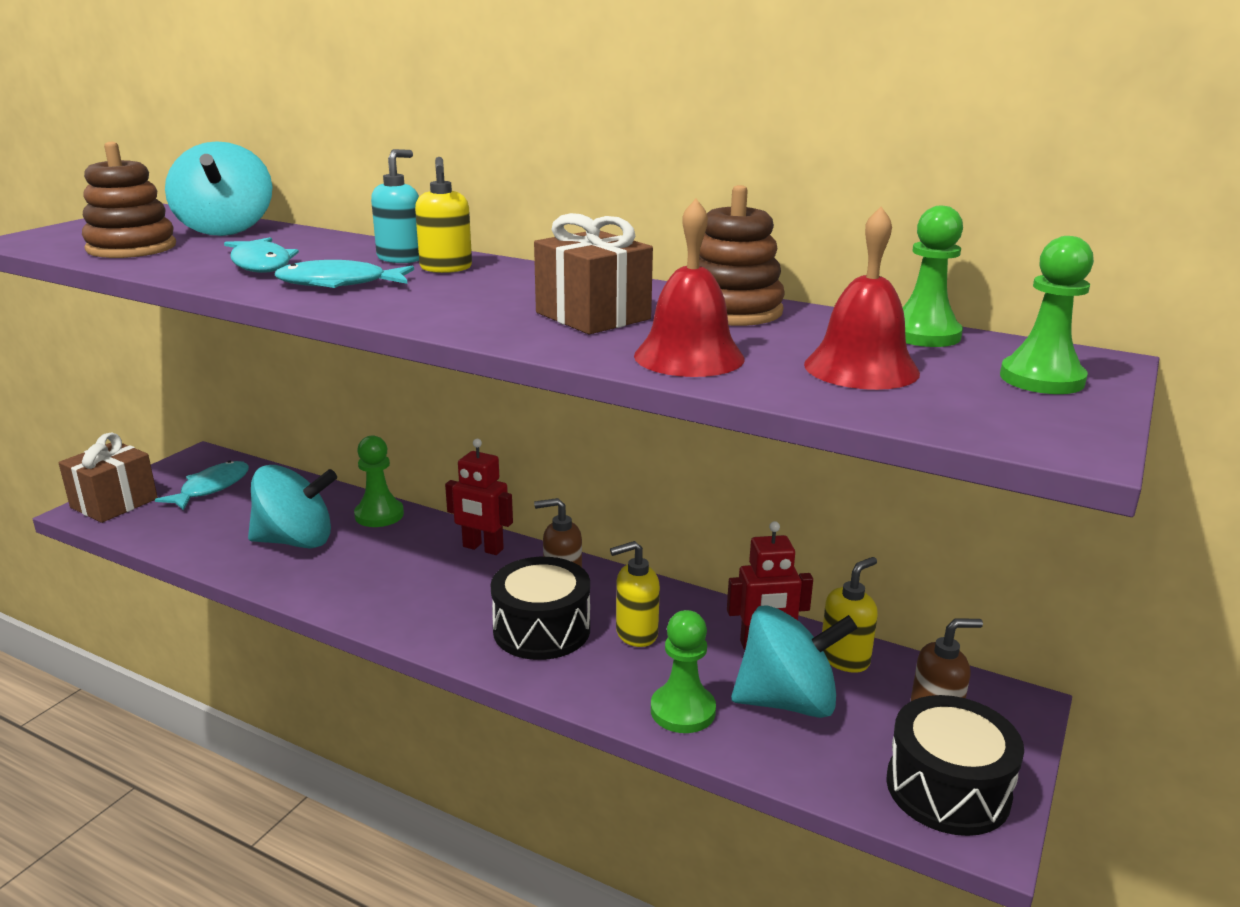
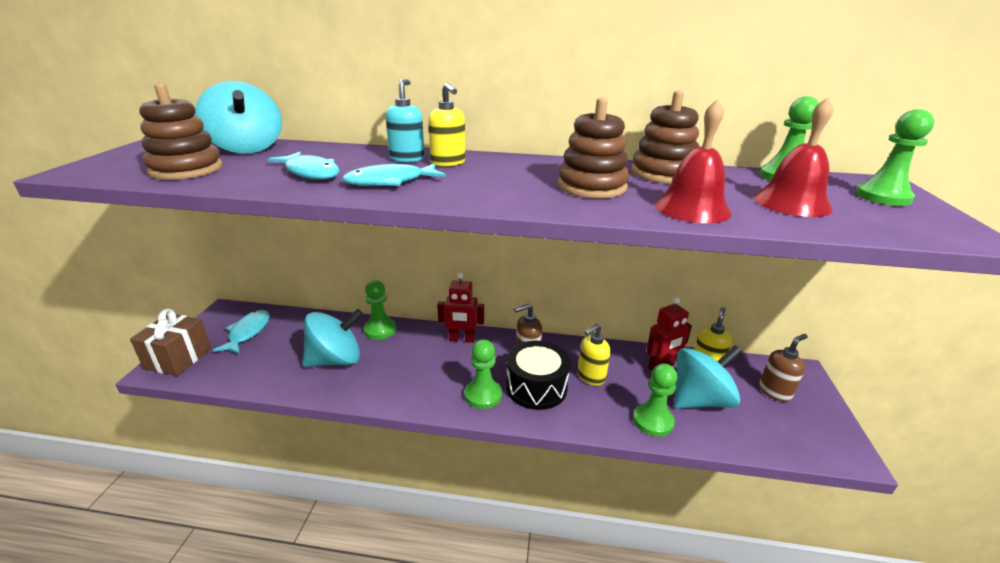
camera: 20 degrees left, 5 degrees up
(457, 623) = (483, 395): none -> green pawn
(593, 316) = (591, 186): brown gift -> brown stacking toy
(947, 789) = (813, 432): black drum -> none

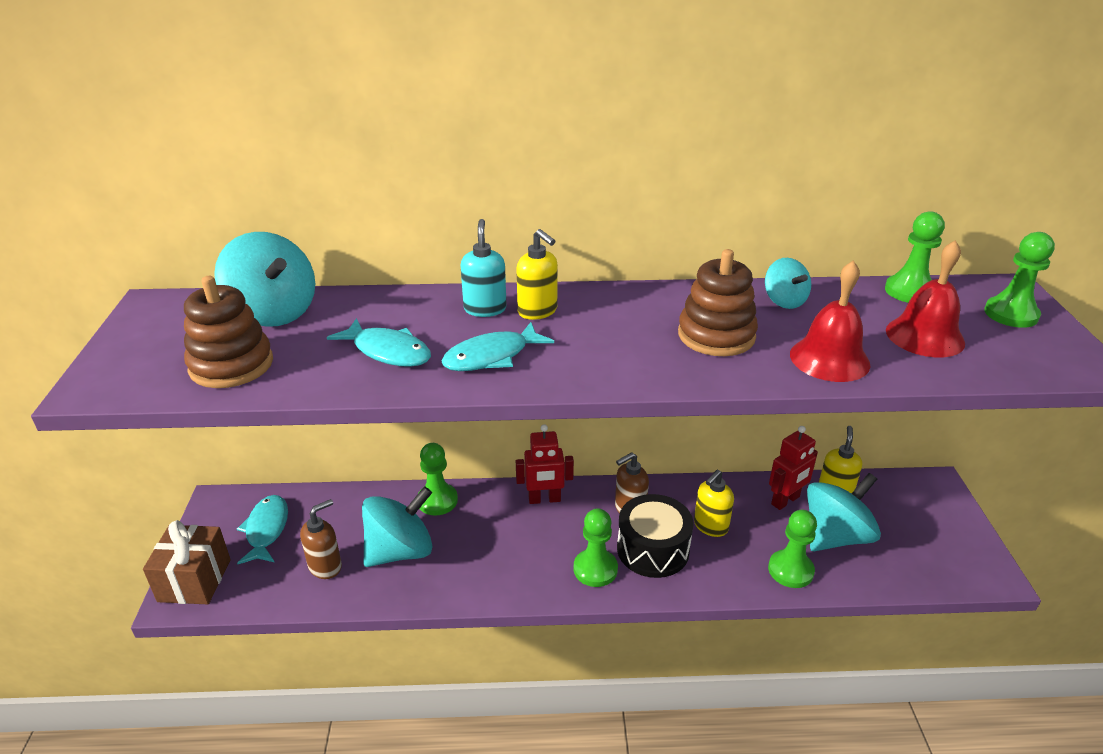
camera: 10 degrees left, 5 degrees up
(663, 173) = (784, 301): brown stacking toy -> turquoise spinning top
(775, 392) = (912, 514): brown soap dispenser -> brown soap dispenser (325, 566)

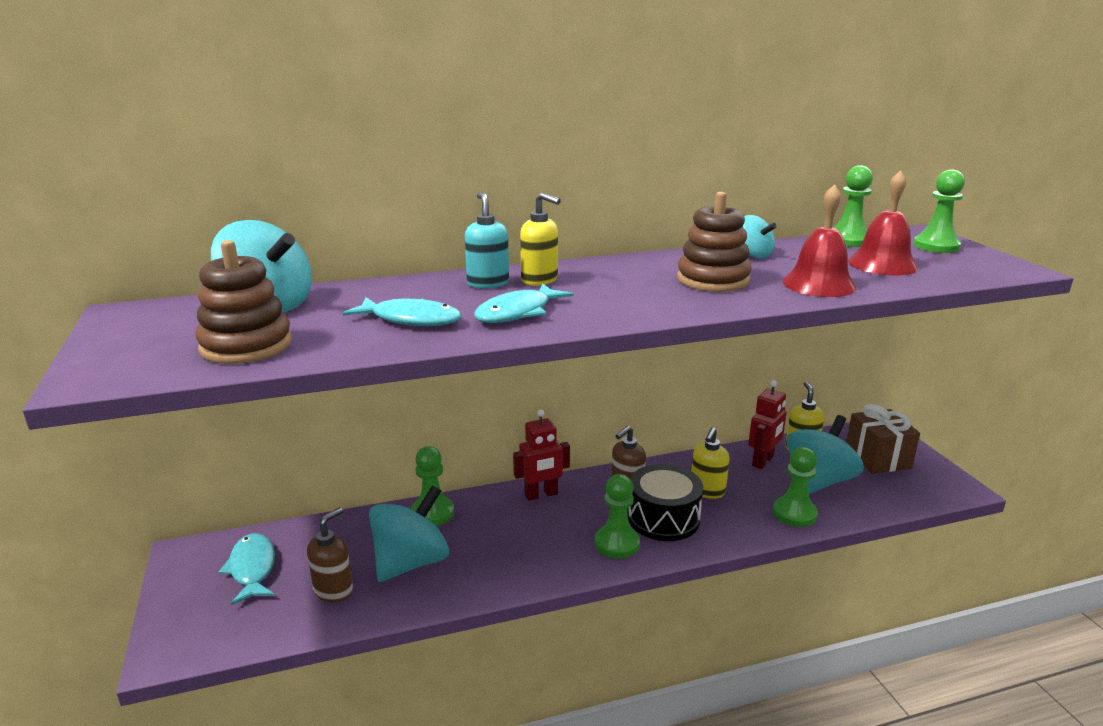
camera: 15 degrees left, 10 degrees down
(194, 580) = (182, 631): brown gift -> brown gift (877, 458)

